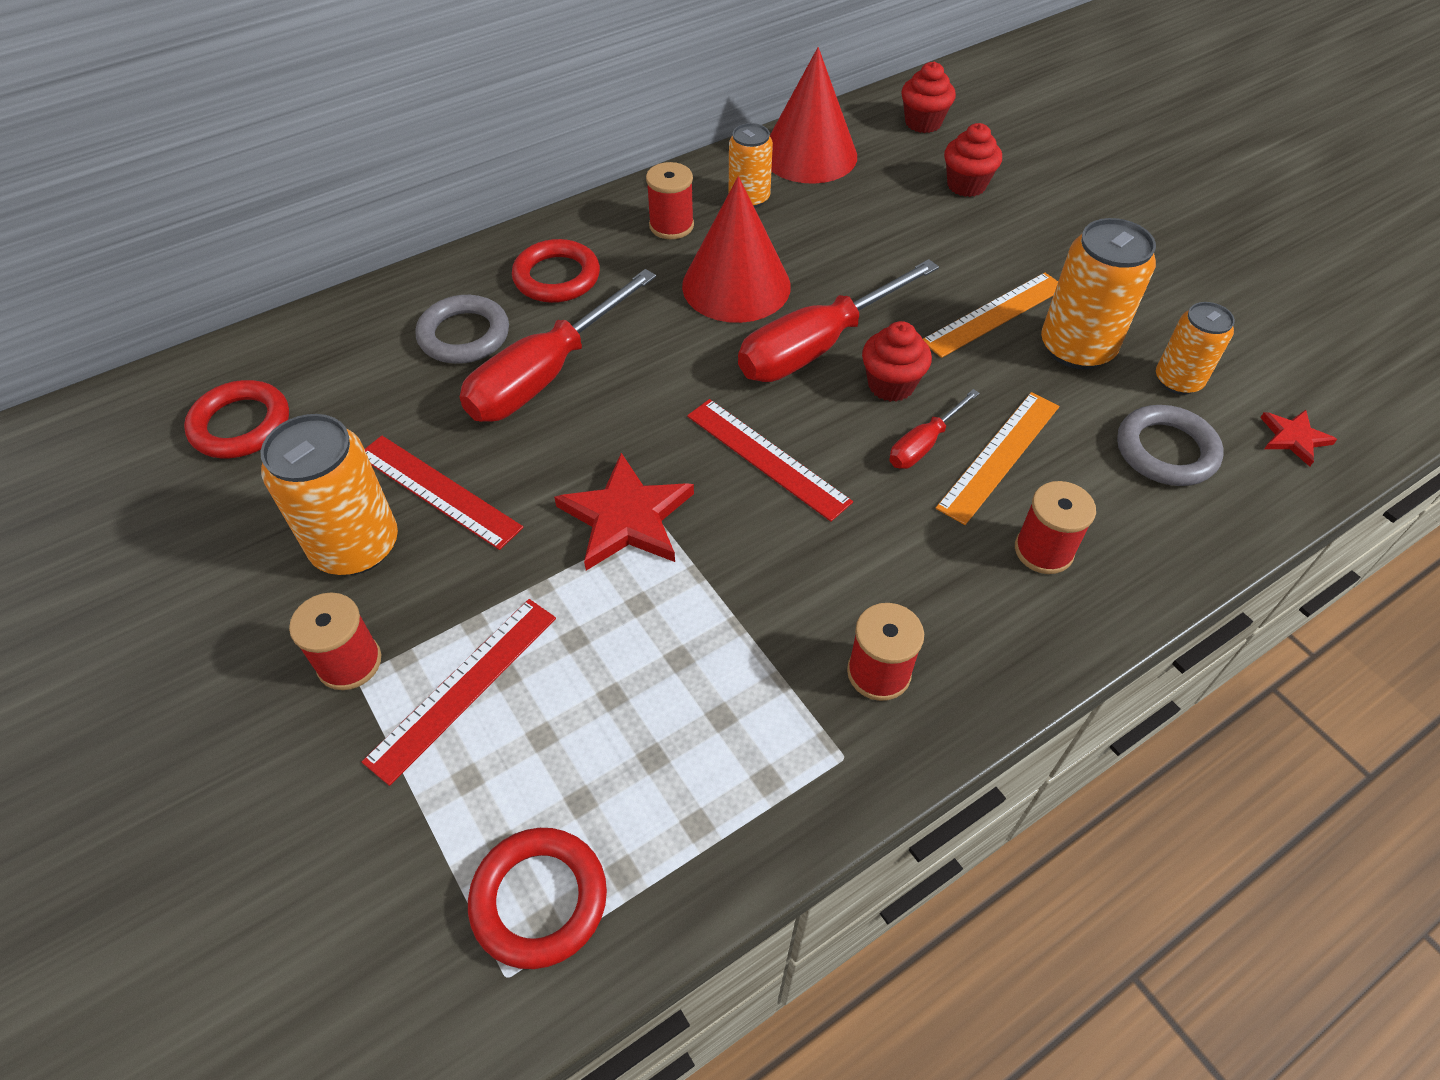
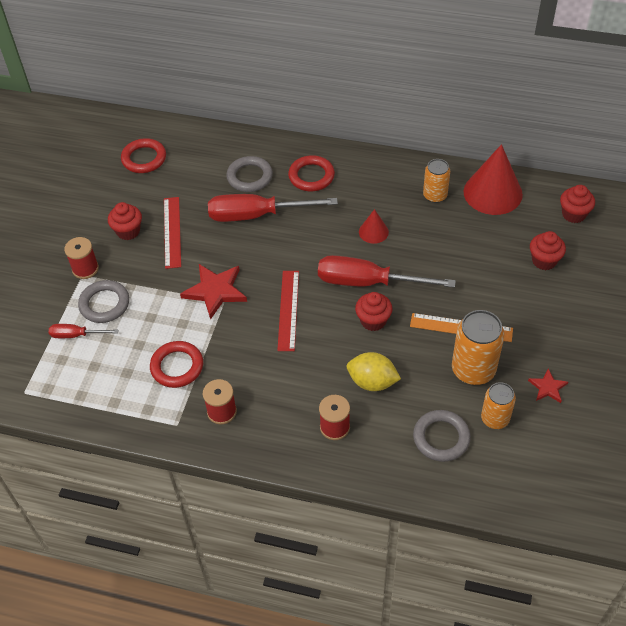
camera: 50 degrees right, 0 degrees up
(356, 546) = (128, 231): orange can -> red cupcake
(463, 687) = (104, 304): red ruler -> grey ring
(539, 900) = (53, 381): red ring -> red ring (177, 367)
(671, 226) = (385, 185): red spool -> none
(736, 285) = (373, 232): red cone -> red cone, size x0.50
(924, 444) = (351, 353): red screwdriver -> red screwdriver (76, 335)
(999, 456) = (372, 382): orange ruler -> yellow lemon
(1293, 438) = (505, 482): red star -> red star (548, 387)

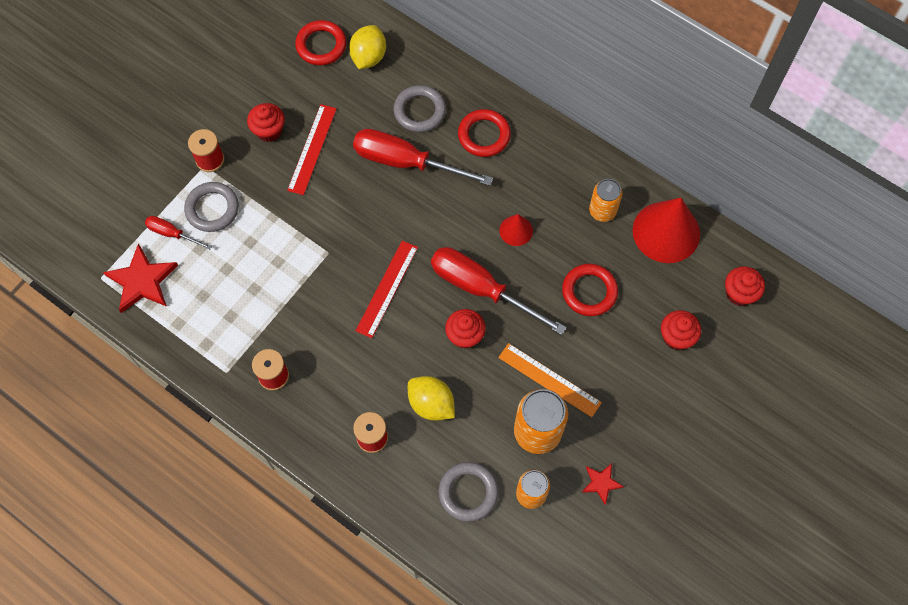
camera: 20 degrees right, 15 degrees up
(177, 367) = (252, 309): red ring -> red ring (589, 291)
(188, 154) = (368, 57): none -> yellow lemon
(215, 291) = (325, 237): red star -> red star (142, 281)

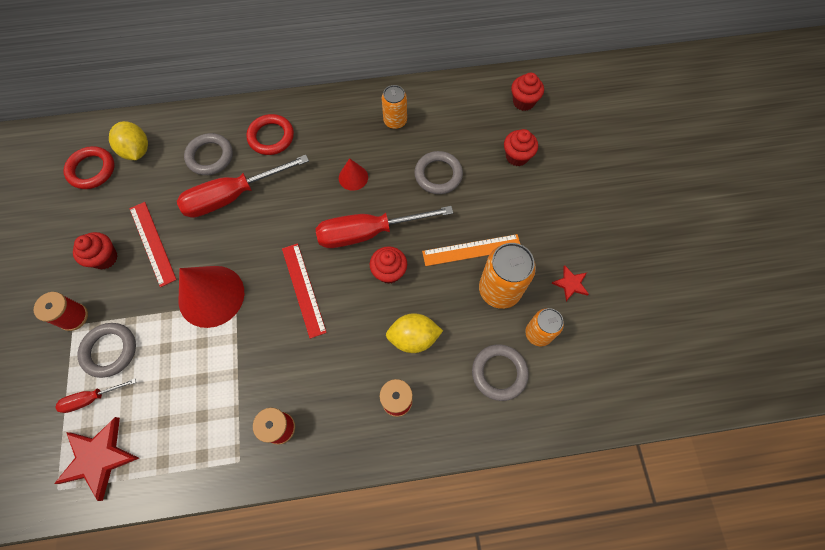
camera: 45 degrees left, 0 degrees up
(589, 291) = (438, 175): red ring -> grey ring
(666, 232) = (445, 102): red cone -> red cone (211, 296)

